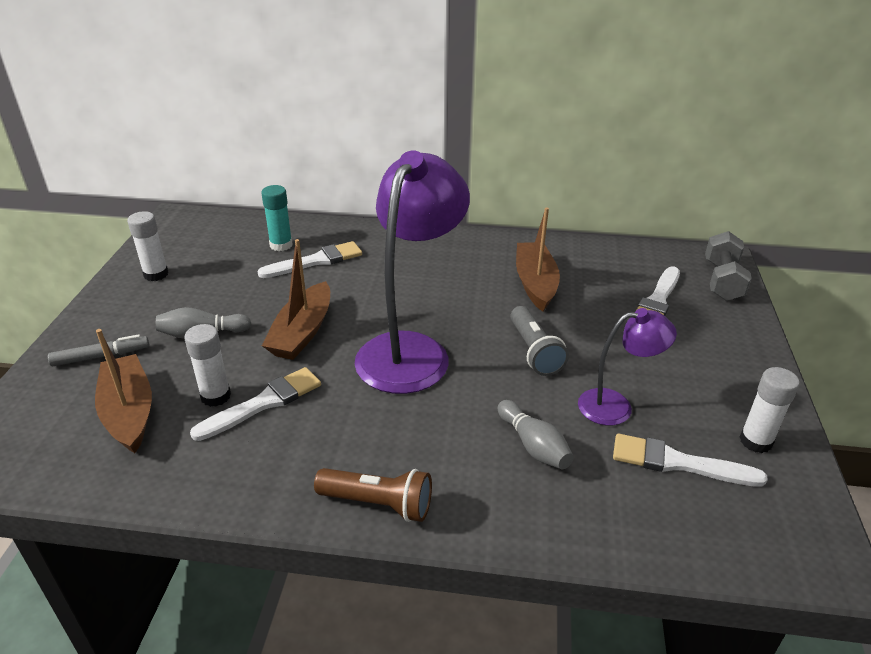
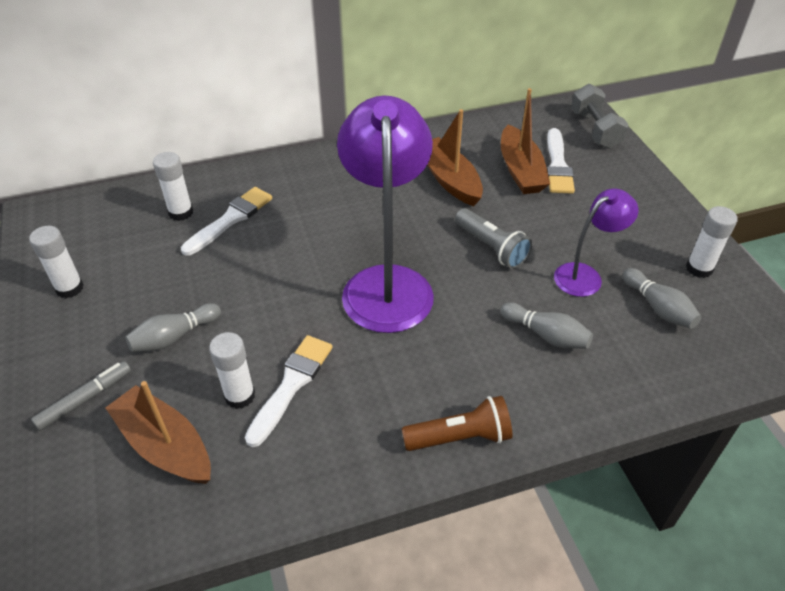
camera: 25 degrees left, 10 degrees up
(281, 245) = (181, 212): turquoise glue stick -> white glue stick
(302, 332) = (274, 300): brown boat -> brown boat (520, 170)
(678, 463) = (658, 308): white brush -> grey bowling pin

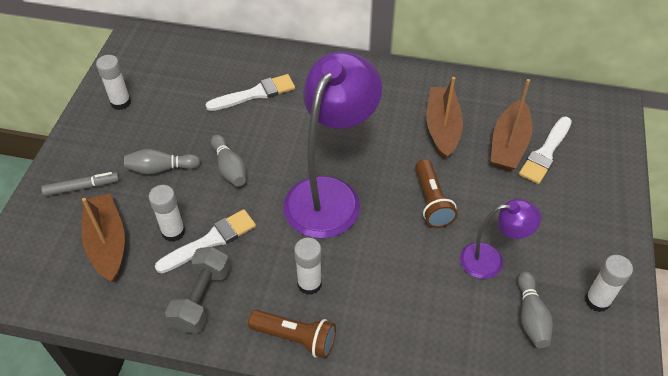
camera: 30 degrees right, 5 degrees up
(181, 212) = (225, 74): white glue stick -> white glue stick (309, 284)
(491, 247) = (431, 201): grey flashlight -> brown flashlight
(546, 335) = (419, 294): grey bowling pin -> grey bowling pin (229, 168)
(595, 130) = (607, 133): grey dumbbell -> grey dumbbell (201, 298)

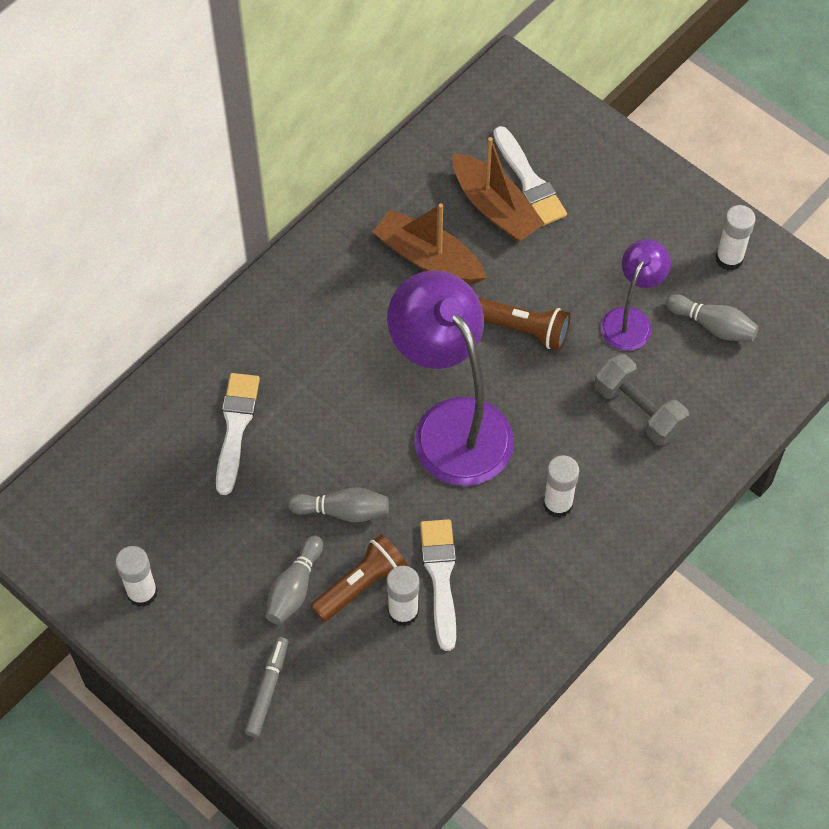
camera: 60 degrees left, 10 degrees up
(107, 243) = (376, 689): brown boat -> none
(201, 298) = (513, 618): grey dumbbell -> grey dumbbell (638, 410)
(295, 338) = (614, 548): brown flashlight -> brown flashlight (361, 585)

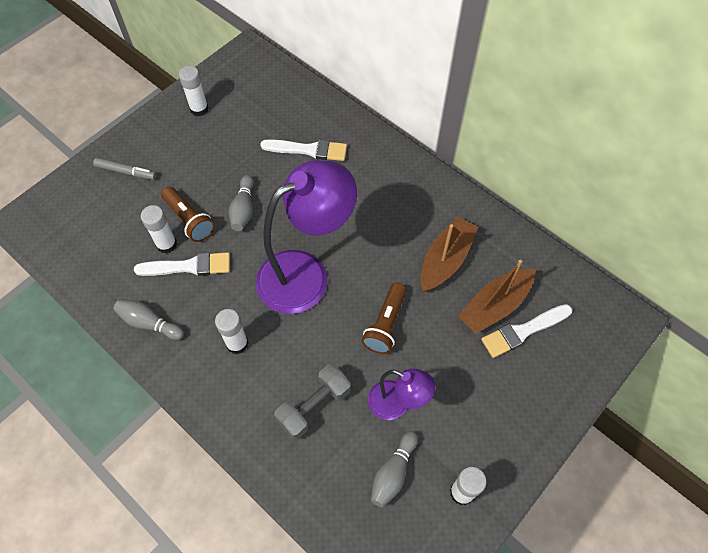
camera: 90 degrees right, 0 degrees up
(294, 588) = (192, 184): grey bowling pin -> grey bowling pin (149, 323)

